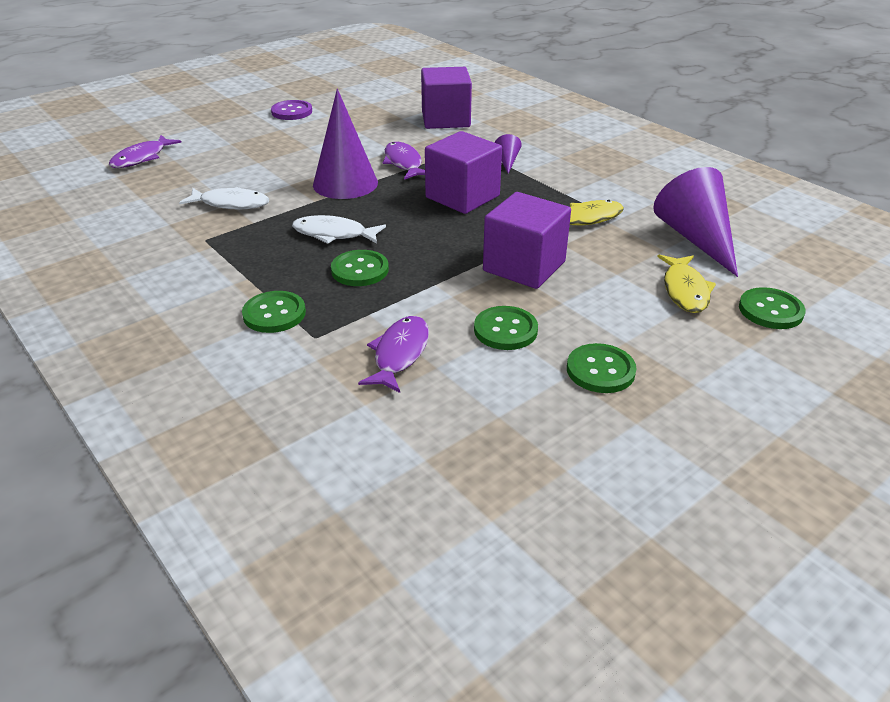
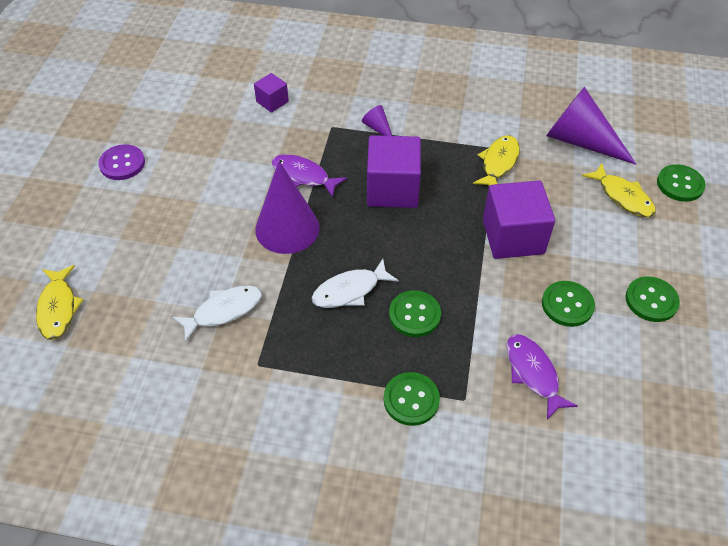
camera: 40 degrees left, 15 degrees up
(142, 158) = (58, 308): purple fish -> yellow fish
(445, 119) = (272, 102): purple cube -> purple cube, size x0.52

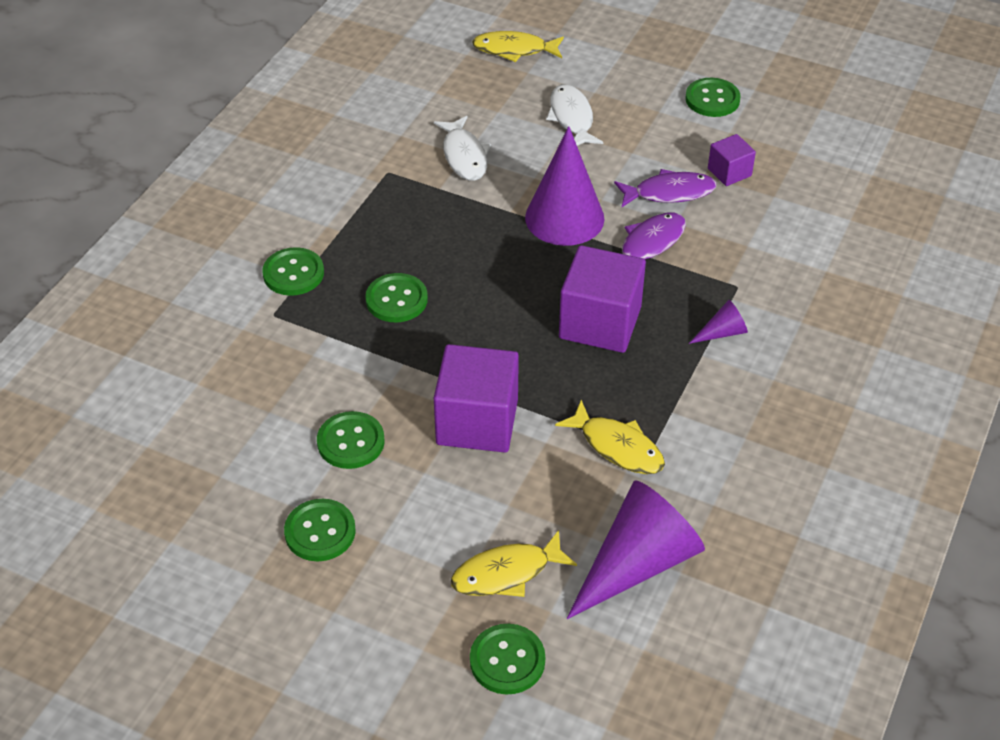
camera: 105 degrees right, 5 degrees down
(122, 163) = (712, 99): purple button -> green button
(272, 102) = (802, 236): purple cube -> purple cube (729, 172)
(350, 290) = (452, 254): white fish -> white fish (572, 118)
(533, 373) = (275, 379): purple fish -> purple fish (669, 193)

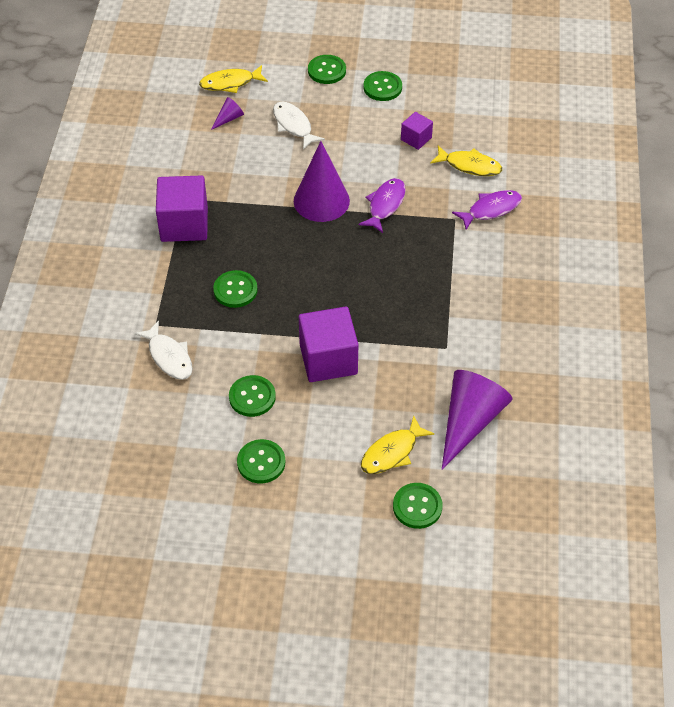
camera: 20 degrees left, 5 degrees up
(293, 273) = (155, 291): green button -> green button (327, 71)
(464, 156) = (232, 173): white fish -> white fish (169, 357)
(600, 323) = (377, 269): purple cube -> purple cube (184, 224)
(617, 447) = (425, 349): yellow fish -> yellow fish (469, 166)
(669, 193) = (383, 164): purple fish -> purple fish (491, 209)
(722, 332) = (458, 254): purple cone -> purple cone (229, 118)

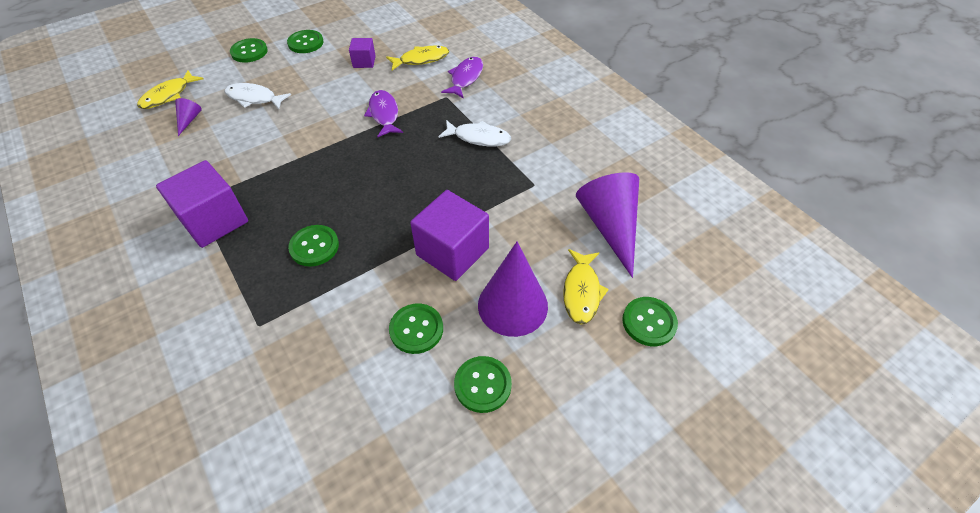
camera: 40 degrees left, 0 degrees up
(169, 357) = (299, 347): white fish -> white fish (478, 137)
(321, 201) = (328, 137): purple cone -> purple cone (512, 305)

